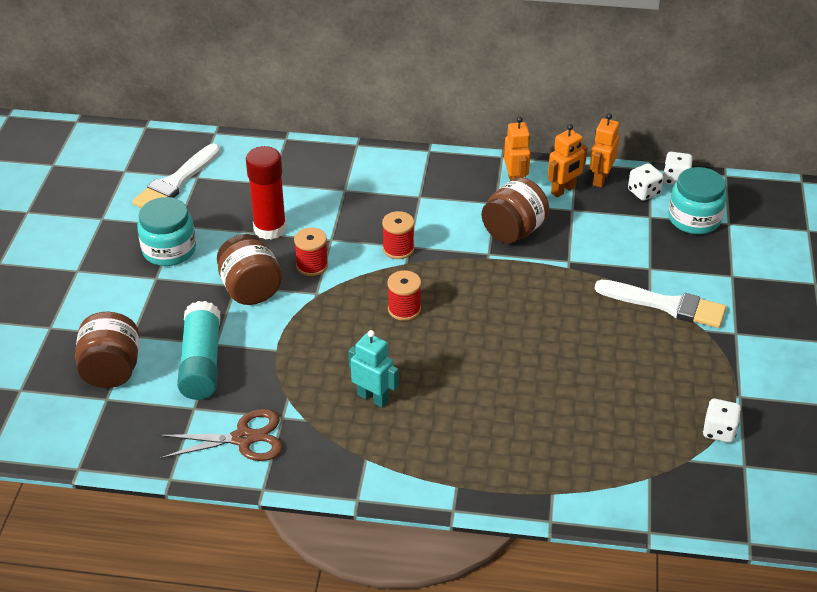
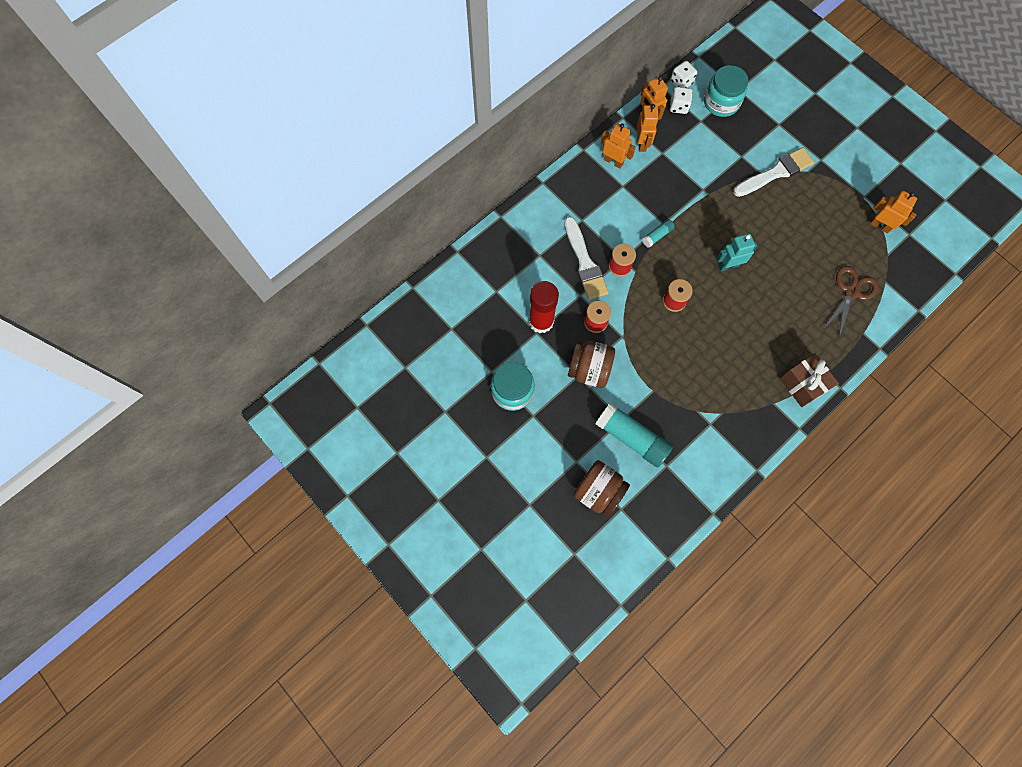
camera: 50 degrees left, 30 degrees up
(176, 182) = (446, 344): white brush -> white brush (584, 262)
(243, 438) = (711, 455): brown scissors -> brown scissors (851, 292)
(373, 398) = (731, 367): turquoise robot -> turquoise robot (728, 265)
(418, 472) = (802, 385): none -> brown gift
(468, 257) = (657, 236): none -> turquoise glue stick
(513, 231) = (655, 196): brown jar -> none
(719, 431) = (880, 226): white dice -> orange robot

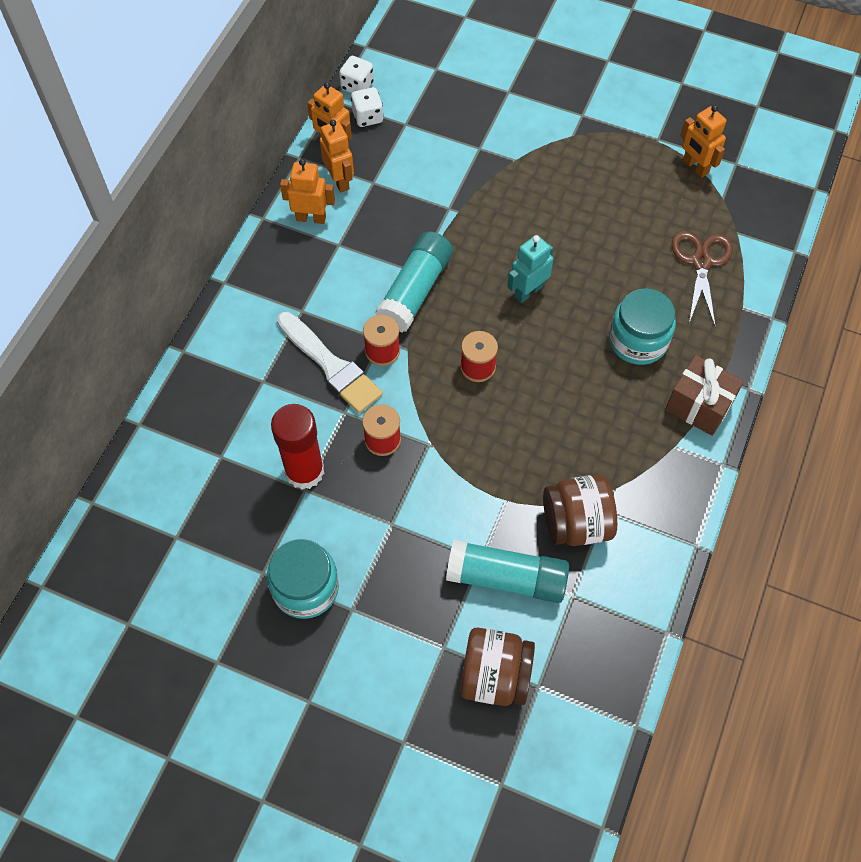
camera: 25 degrees left, 10 degrees down
(589, 369) = (403, 509): brown jar -> brown jar (576, 523)
(657, 236) = (415, 291): turquoise glue stick -> turquoise glue stick, size x2.06
(721, 102) = (421, 92): turquoise jar -> turquoise jar (638, 340)
(775, 172) = (533, 152): white brush -> none
(880, 226) = (695, 167): orange robot -> orange robot turned 135 degrees counterclockwise

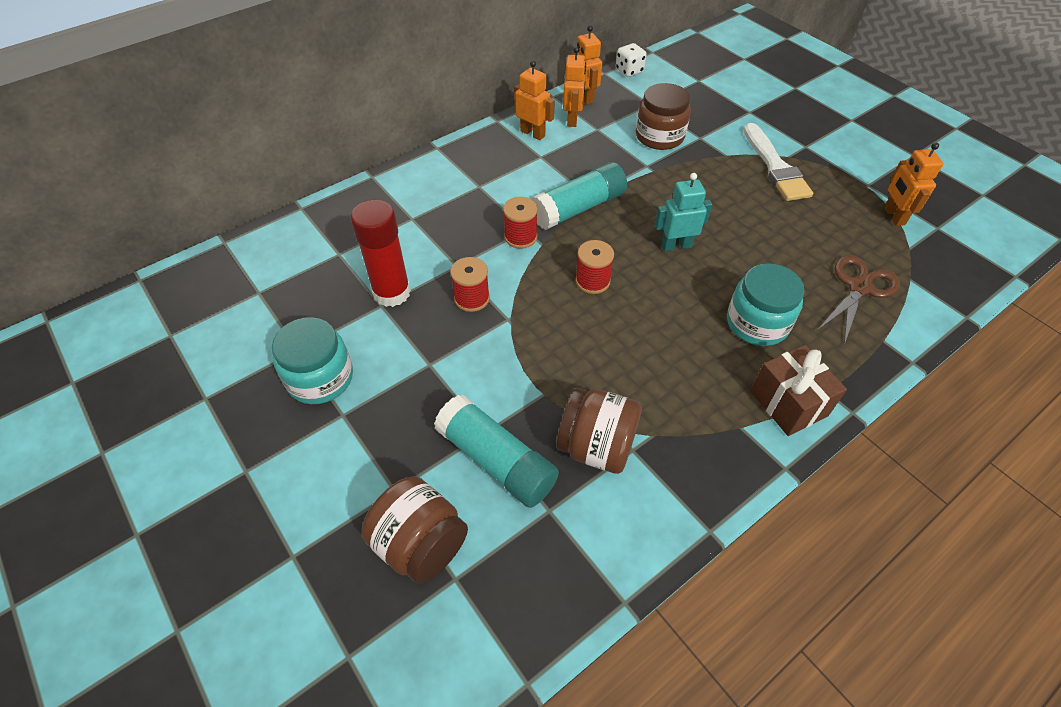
camera: 30 degrees right, 10 degrees down
(331, 366) = (472, 230): white brush -> white brush (775, 167)
(367, 117) = (623, 90): white dice -> none
(439, 164) = (659, 136): none -> brown jar

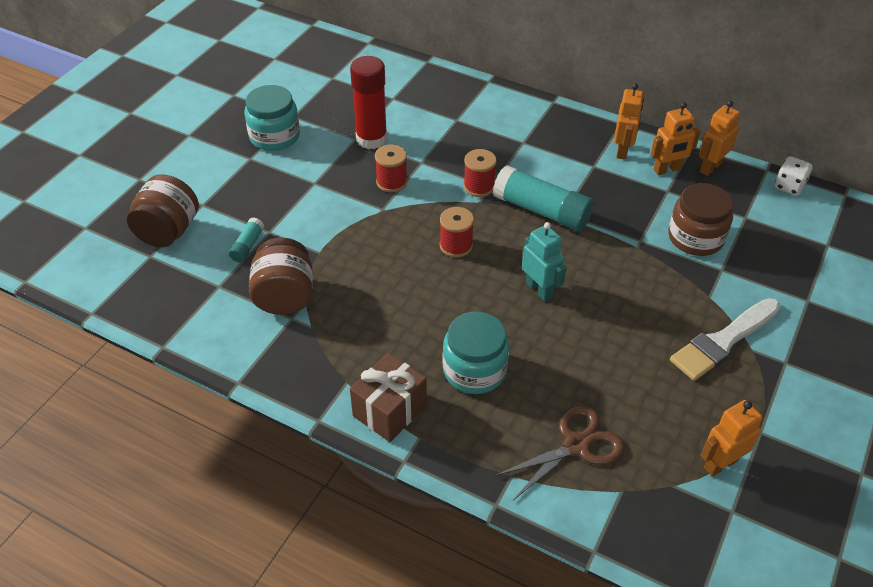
camera: 65 degrees right, 5 degrees down
(496, 461) = (247, 246): turquoise glue stick -> turquoise glue stick, size x0.49
(859, 288) = (576, 445): brown scissors -> brown scissors turned 45 degrees counterclockwise

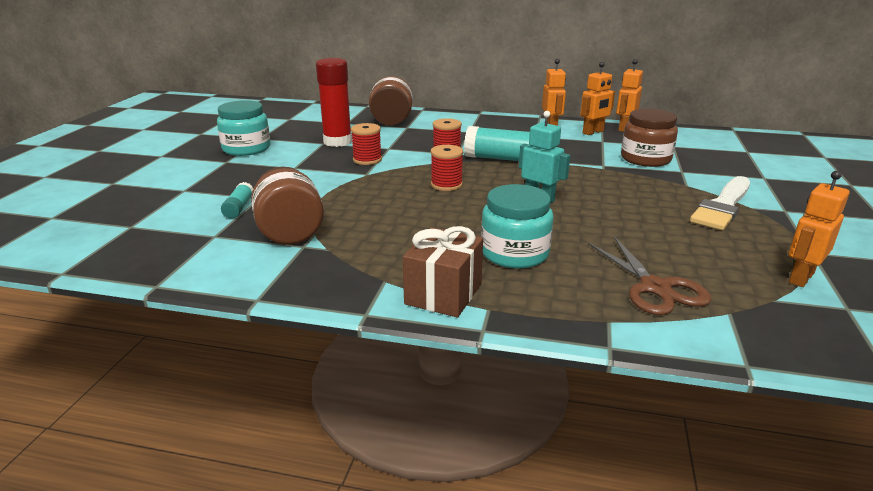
camera: 15 degrees left, 20 degrees down
(168, 231) = (149, 209): brown jar -> brown jar (391, 122)
(576, 445) = (655, 287): brown scissors -> brown scissors turned 120 degrees clockwise
(789, 186) = (690, 130): white dice -> none

